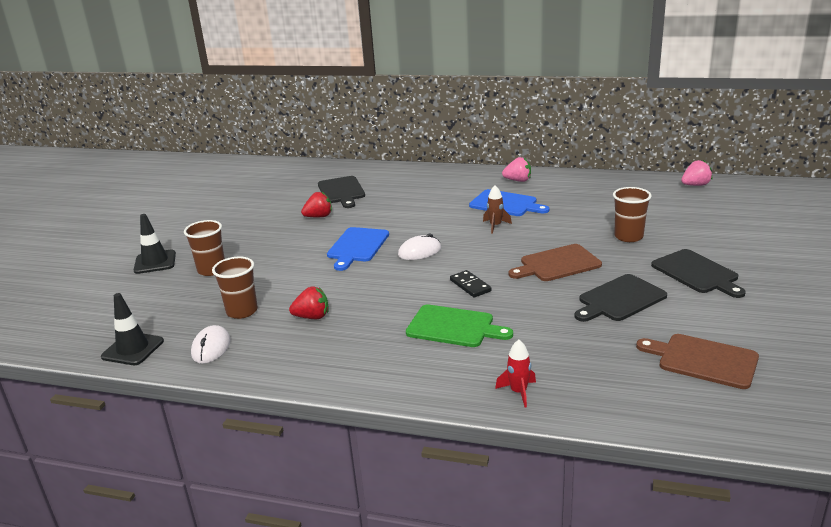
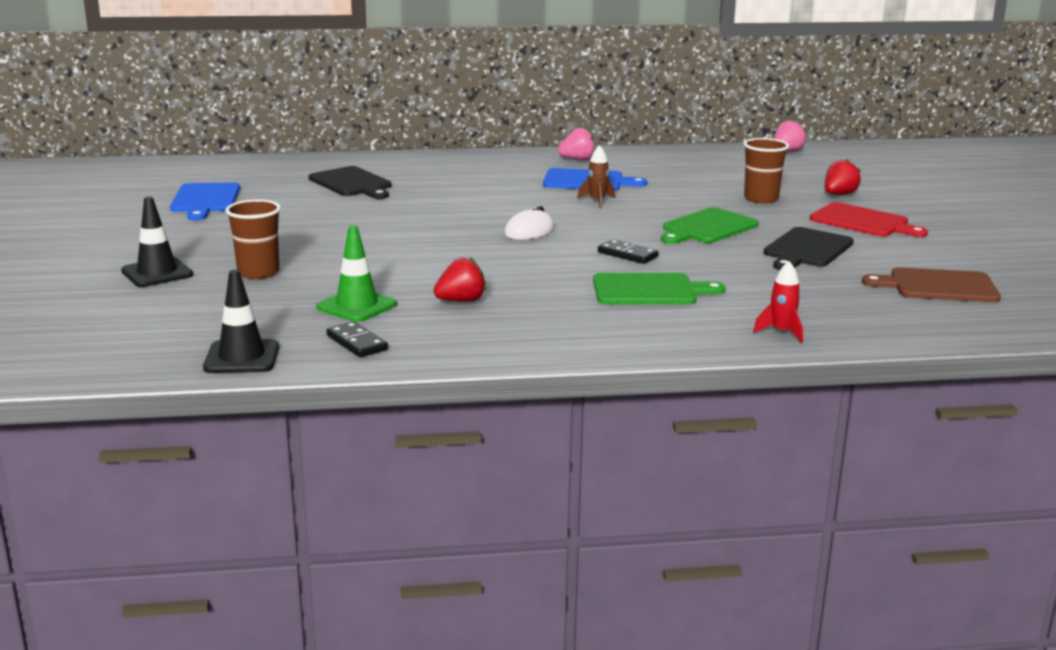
camera: 25 degrees left, 5 degrees down
(211, 347) = (357, 343): white mouse -> black domino
(242, 311) = (356, 306): brown cup -> green traffic cone
(319, 217) = (350, 209): red strawberry -> red strawberry (839, 194)
(357, 246) = (441, 233): blue cutting board -> blue cutting board (205, 200)
(557, 264) = (707, 227): brown cutting board -> green cutting board
(697, 273) = (863, 222): black cutting board -> red cutting board

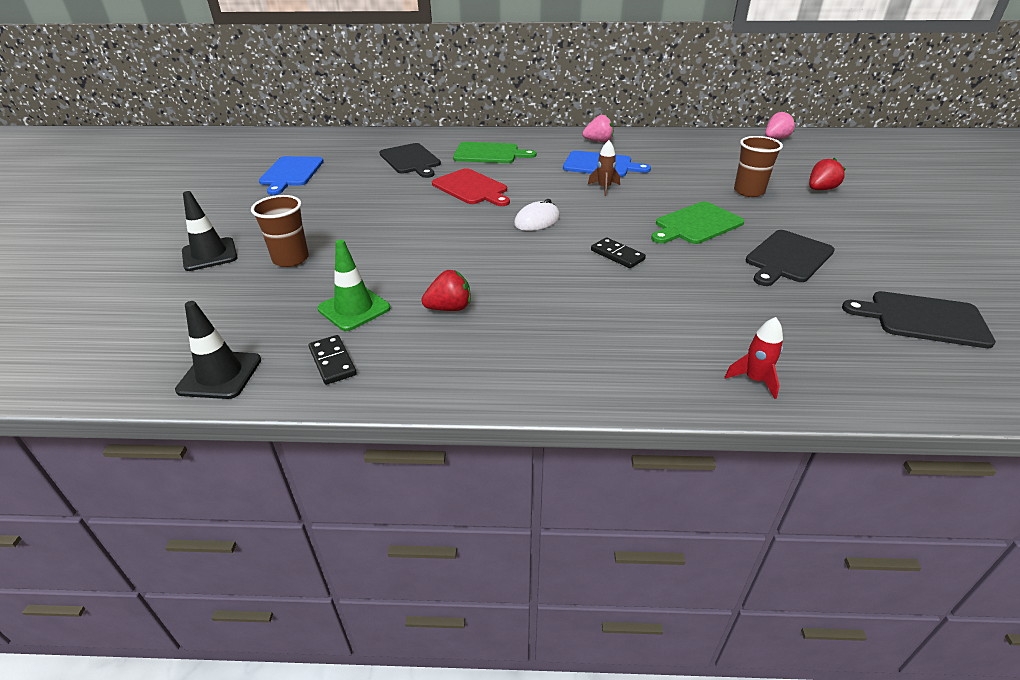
camera: 10 degrees right, 15 degrees up
(649, 290) = (628, 305): green cutting board -> green cutting board (489, 153)
(863, 222) = (843, 224): red cutting board -> red cutting board (471, 188)
(938, 286) = (922, 319): brown cutting board -> black cutting board

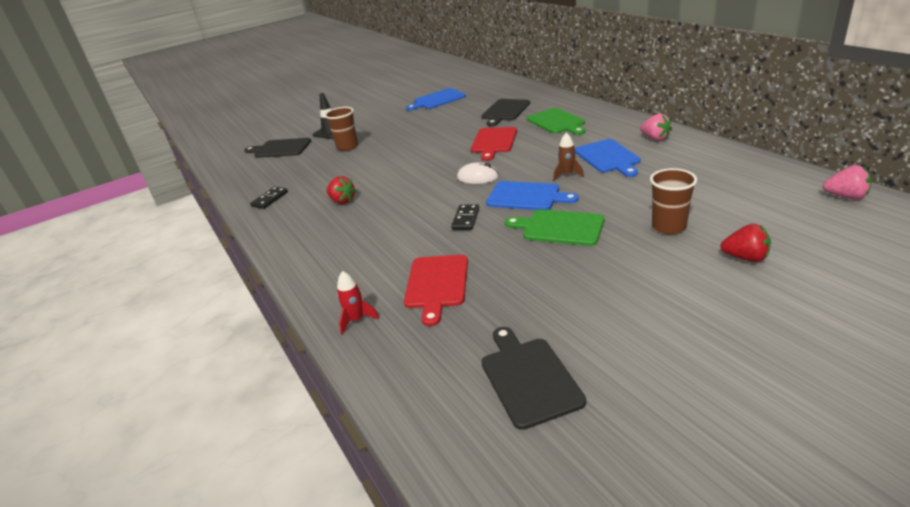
camera: 60 degrees right, 5 degrees down
(220, 375) = (242, 184): black traffic cone -> none
(354, 308) = (318, 181): green traffic cone -> none
(617, 216) = (527, 196): none -> blue cutting board
(730, 311) = (437, 284): none -> red cutting board
(787, 258) = (556, 283): black cutting board -> black cutting board (280, 148)

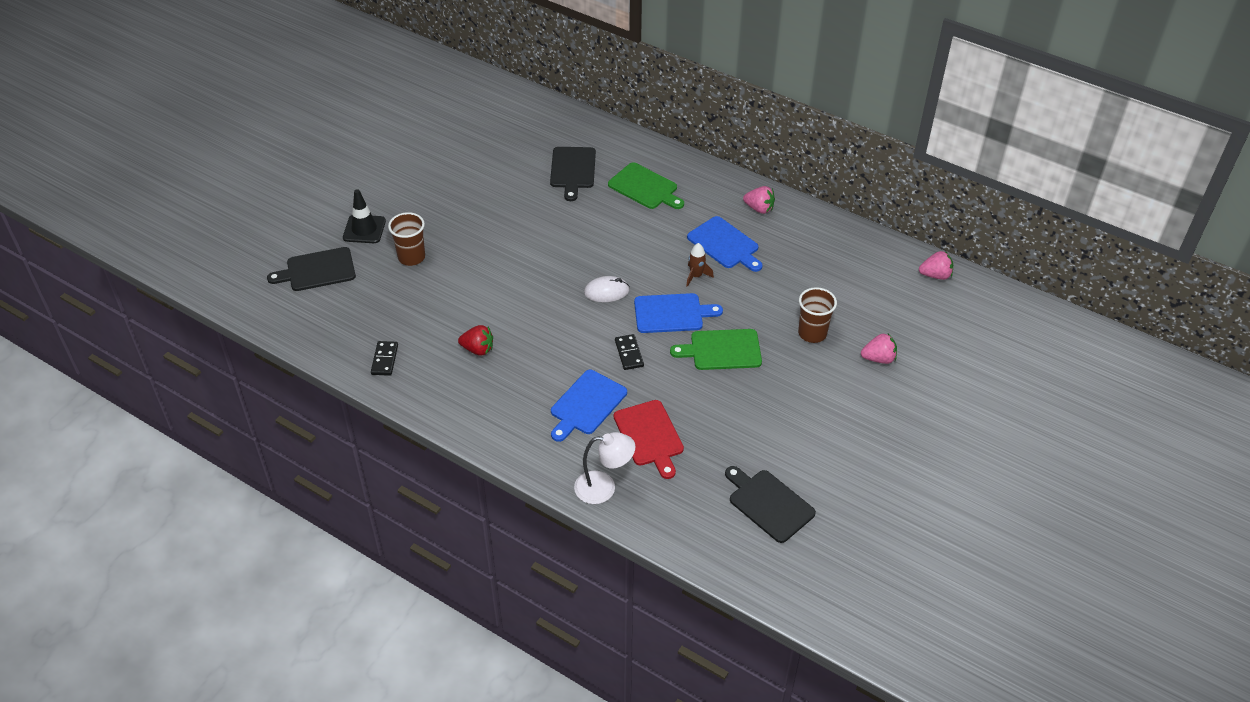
camera: 30 degrees left, 15 degrees up
(356, 320) = (604, 487): red rocket -> white lamp
(437, 100) = (468, 150): blue cutting board -> blue cutting board (586, 405)
(494, 142) = (591, 230): red cutting board -> none
(745, 258) = (878, 358): red strawberry -> pink strawberry

